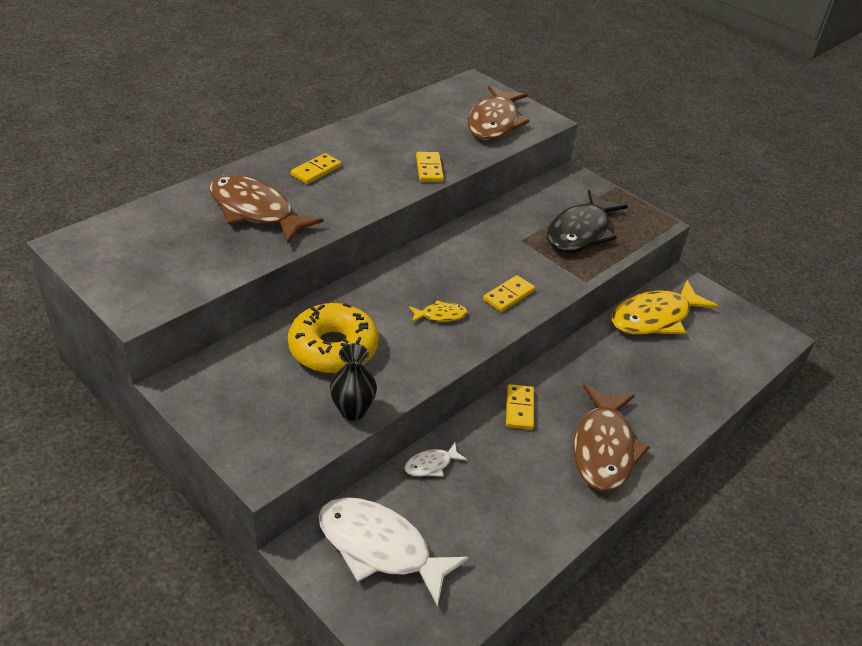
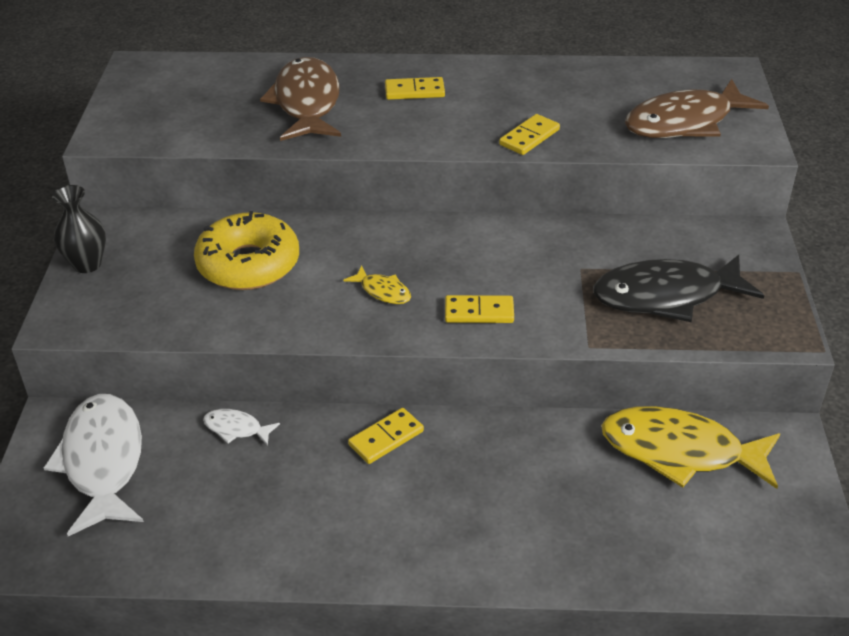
camera: 50 degrees right, 0 degrees up
(353, 410) = (186, 323): black vase -> black vase (87, 264)
(604, 449) = (412, 532): brown fish -> none

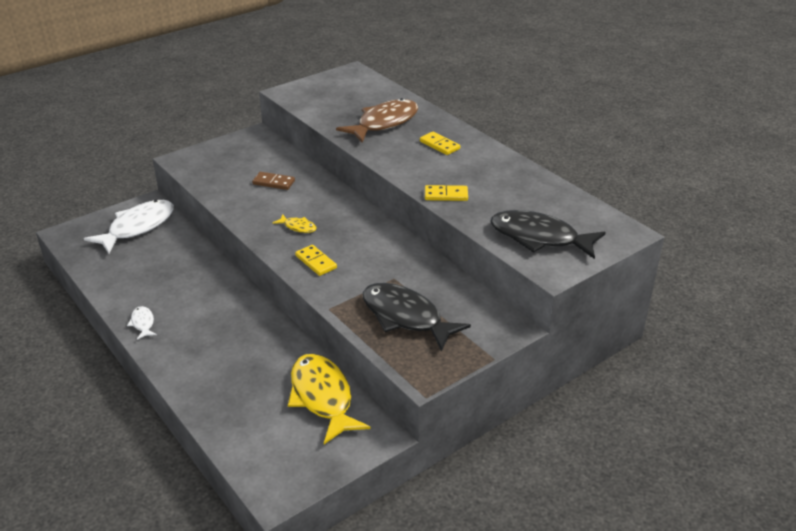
camera: 50 degrees right, 5 degrees down
(87, 264) = (225, 145): black vase -> none
(236, 429) = (192, 249): white fish -> white fish (143, 323)
(248, 264) = (273, 182): yellow donut -> brown domino
(383, 291) = (298, 227): yellow fish -> yellow fish turned 60 degrees counterclockwise
(386, 438) = (230, 294): yellow domino -> none
(685, 122) = (539, 238): brown fish -> black fish

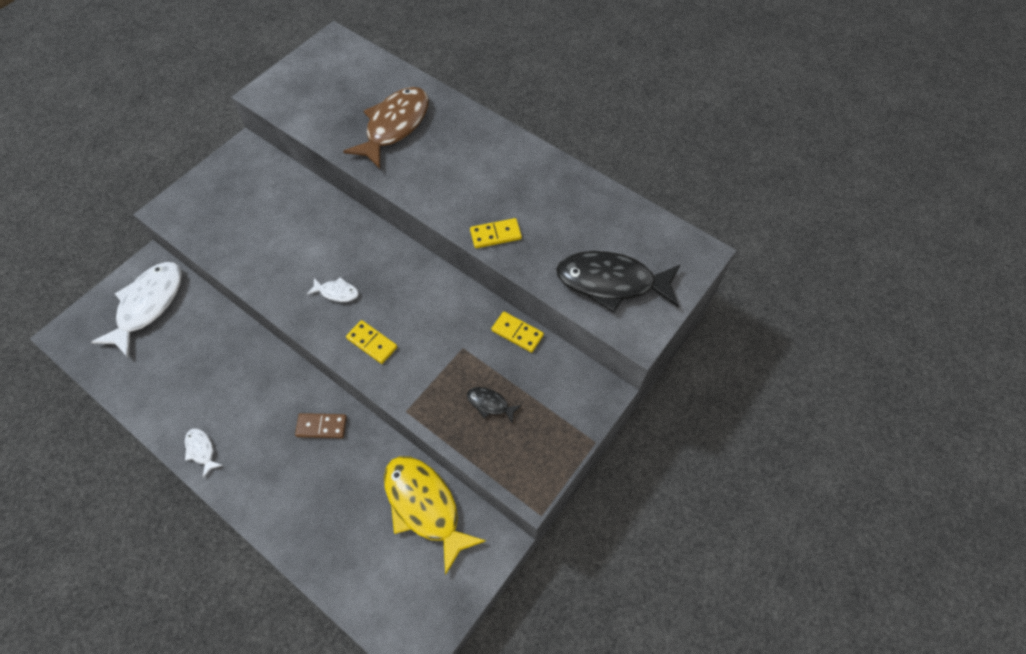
camera: 15 degrees left, 25 degrees up
(273, 182) = (288, 226): brown domino -> brown domino (322, 426)
(298, 227) = (337, 292): yellow fish -> white fish
(405, 317) = (490, 404): black fish -> black fish, size x0.45
(439, 145) = (467, 152): yellow domino -> yellow domino (517, 333)

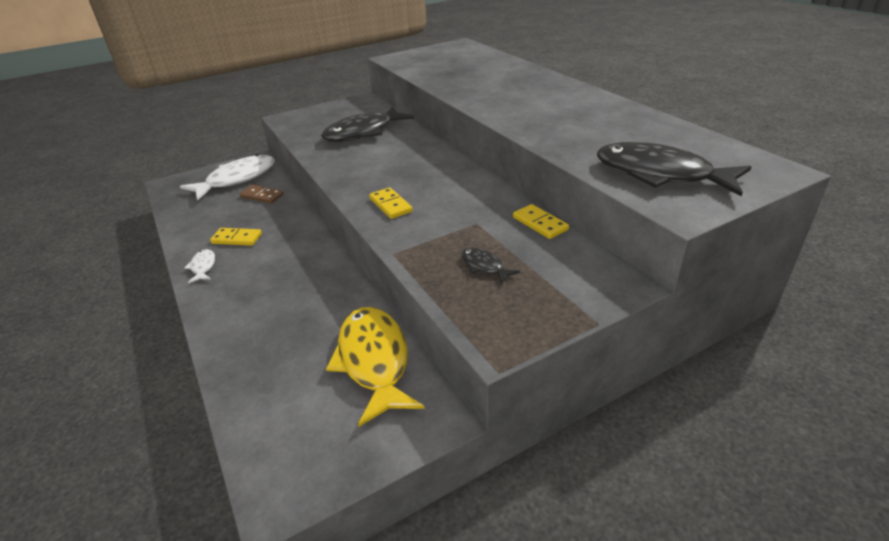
camera: 25 degrees right, 25 degrees down
(281, 222) = (363, 133): none -> black fish
(322, 426) = (314, 275): brown domino -> brown domino (262, 196)
(337, 292) = (380, 173): white fish -> none
(394, 126) = (483, 77): brown fish -> none
(495, 235) = (543, 133): yellow domino -> yellow domino (237, 239)

